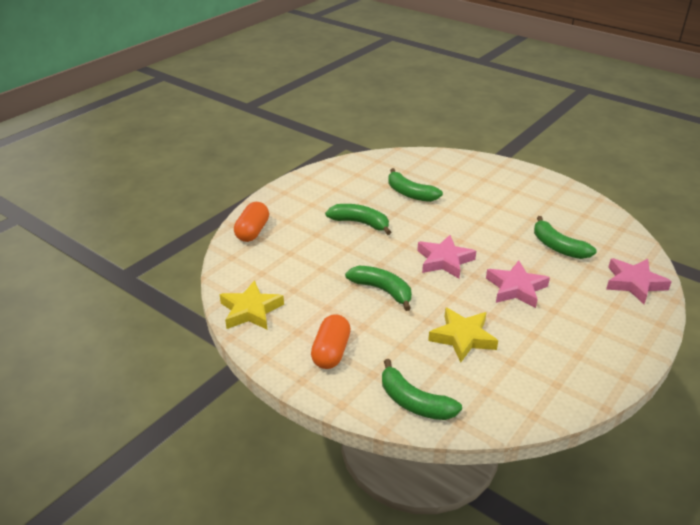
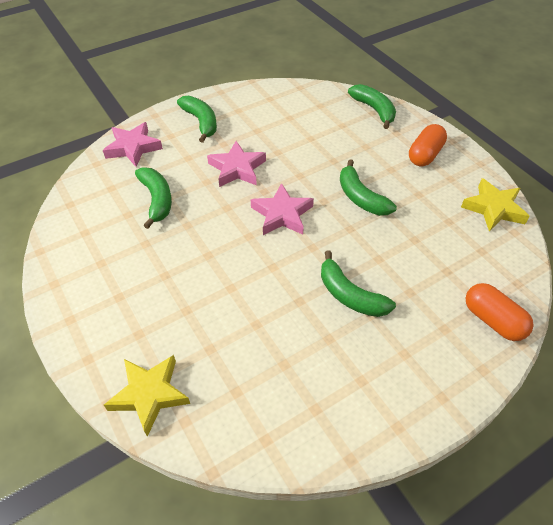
camera: 160 degrees left, 15 degrees up
(252, 231) = (492, 320): orange capsule -> orange capsule turned 75 degrees counterclockwise
(410, 193) = (259, 334): green banana -> green banana (201, 122)
(462, 337) = (313, 141): yellow star -> yellow star (149, 394)

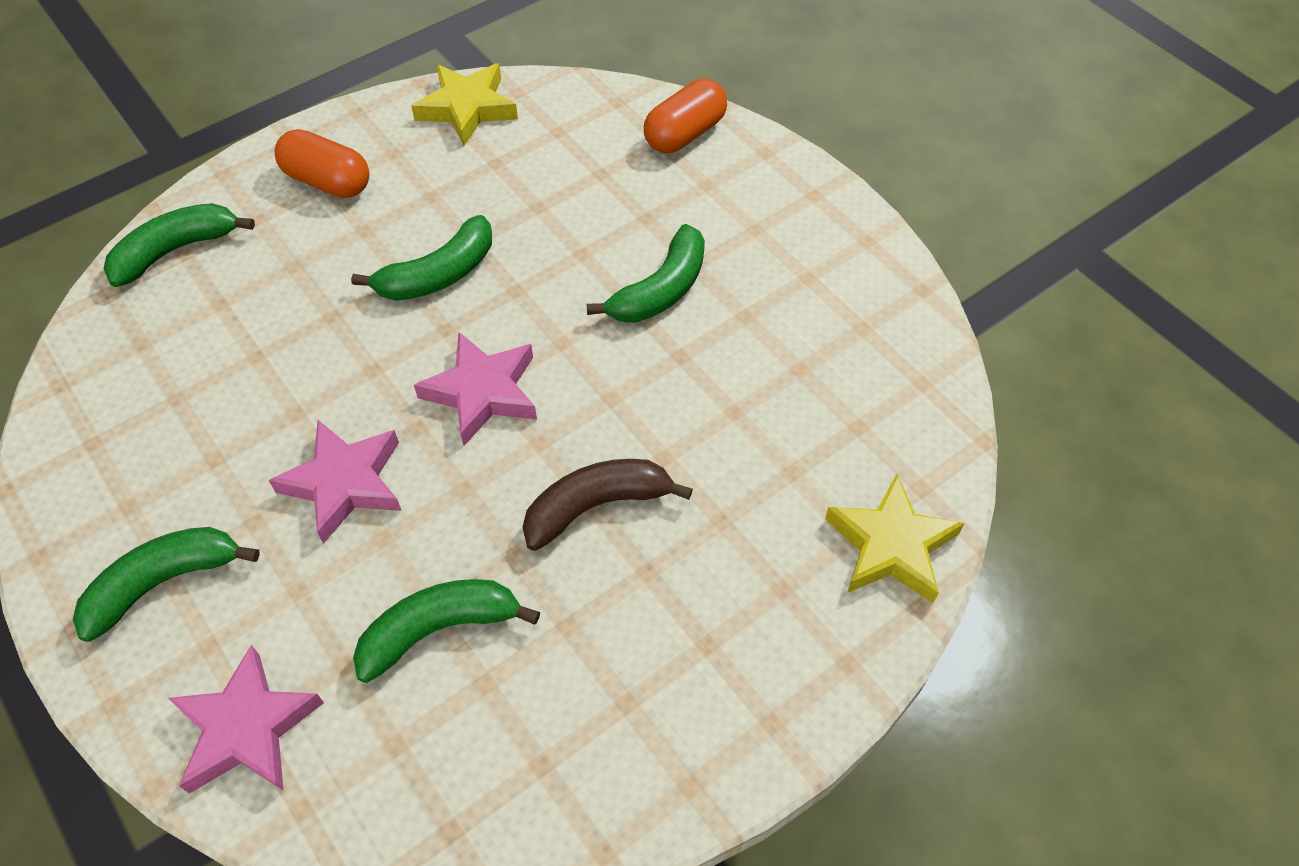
camera: 95 degrees left, 5 degrees up
(206, 257) = (596, 506): none -> brown banana

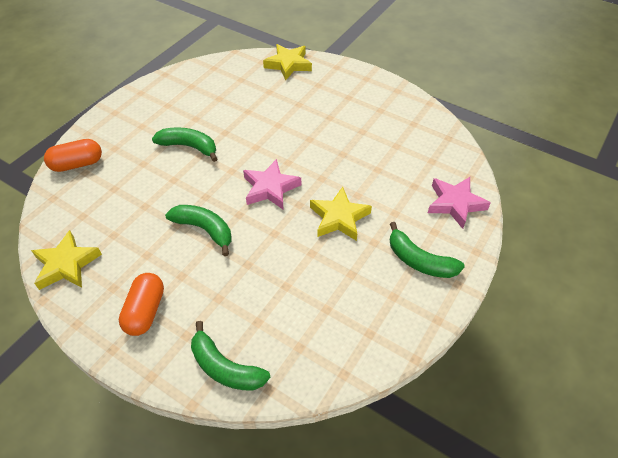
camera: 110 degrees left, 5 degrees down
(345, 483) = (339, 218): pink star -> yellow star
(439, 629) = (384, 164): green banana -> none
(596, 506) = (309, 137): brown banana -> none
(685, 134) = (77, 164): orange capsule -> orange capsule turned 45 degrees counterclockwise

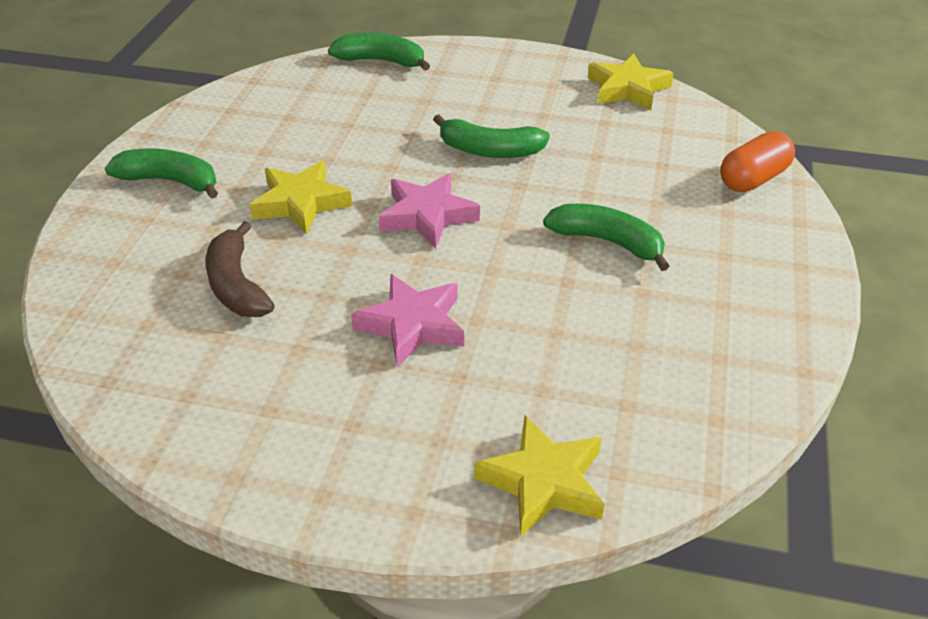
camera: 160 degrees right, 10 degrees down
(145, 311) = (497, 77): orange capsule -> none
(189, 147) = (608, 242): green banana -> green banana turned 150 degrees counterclockwise
(385, 171) = (237, 285): none -> brown banana
(455, 204) = (108, 262): pink star -> pink star (412, 325)

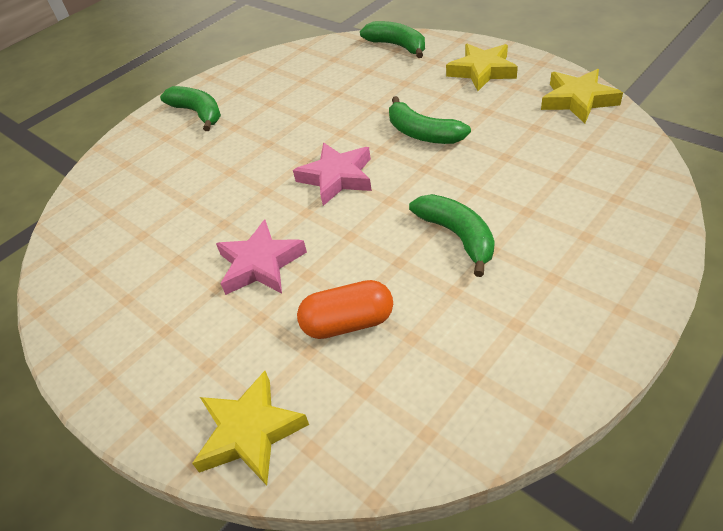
camera: 35 degrees right, 5 degrees up
(237, 285) = (178, 199): brown banana -> none
(301, 203) = (262, 147): yellow star -> yellow star (482, 71)
(753, 179) = (636, 209): orange capsule -> orange capsule (348, 323)

